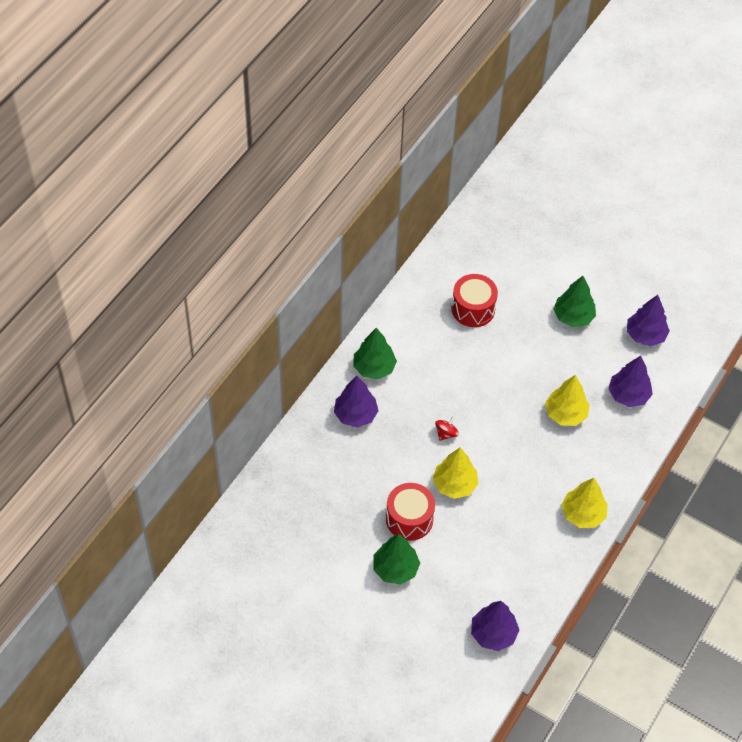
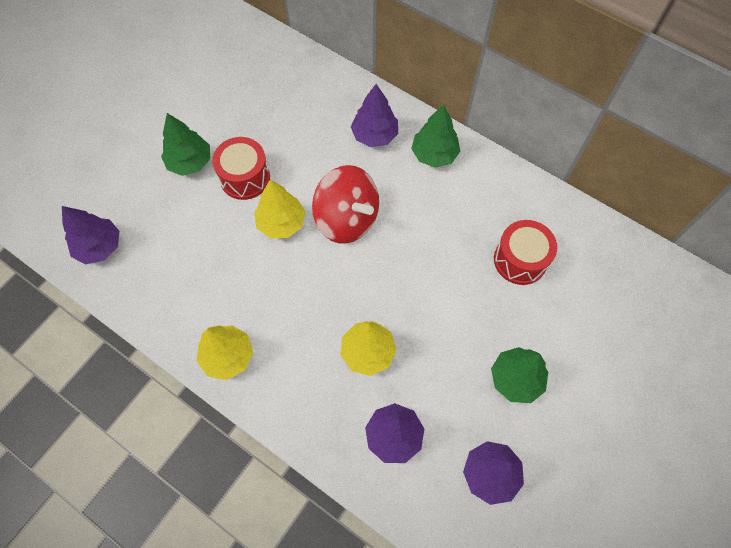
camera: 95 degrees right, 10 degrees up
(446, 433) = (347, 219): red spinning top -> red spinning top, size x2.50

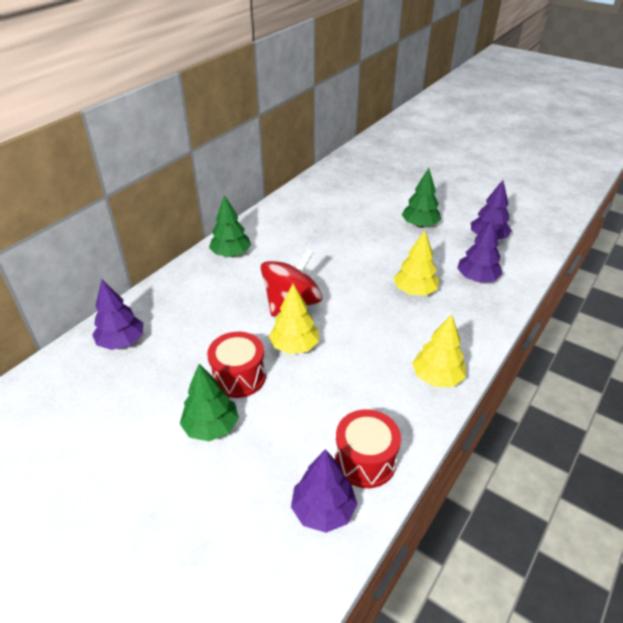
camera: 90 degrees left, 25 degrees down
(374, 135) = (204, 287): purple tree -> purple tree (121, 342)
(520, 260) = (329, 218): red drum -> red drum (365, 460)

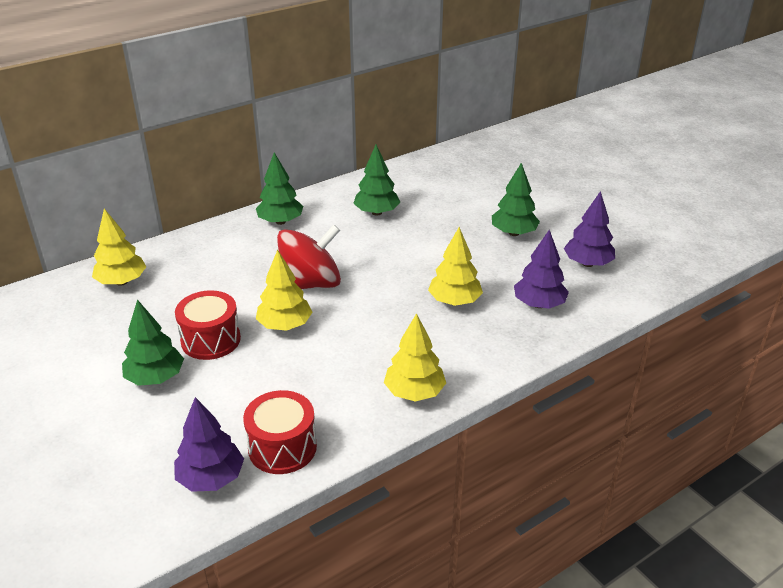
camera: 20 degrees right, 5 degrees down
(121, 342) = (122, 282): purple tree -> yellow tree
(305, 230) = (376, 212): none -> green tree

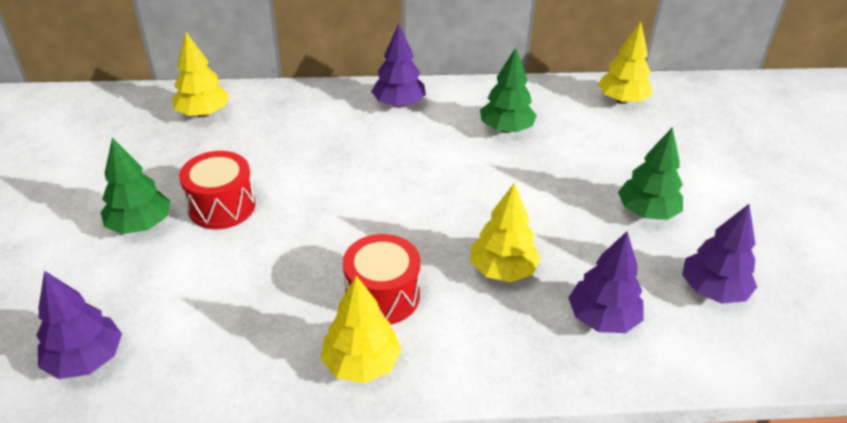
camera: 30 degrees right, 5 degrees up
(280, 221) = (398, 104): green tree -> purple tree
(282, 447) = (176, 360): red drum -> red drum (382, 296)
(285, 325) = (302, 221): yellow tree -> yellow tree (622, 100)
(310, 284) = (367, 184): red spinning top -> none

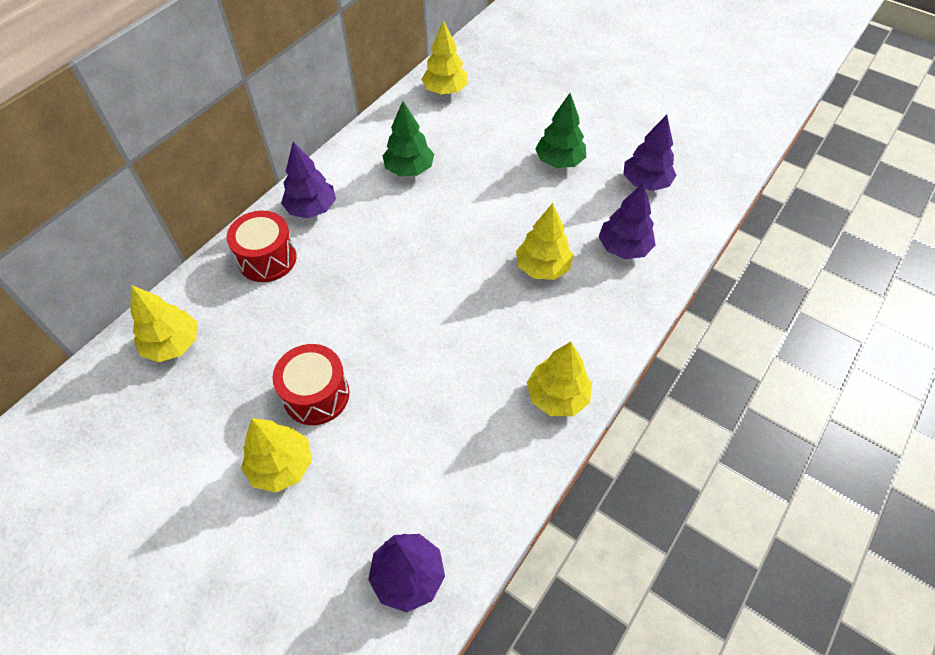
camera: 50 degrees left, 15 degrees up
(140, 225) = (281, 466): green tree -> yellow tree
(382, 296) = (507, 347): red drum -> red drum (267, 259)

